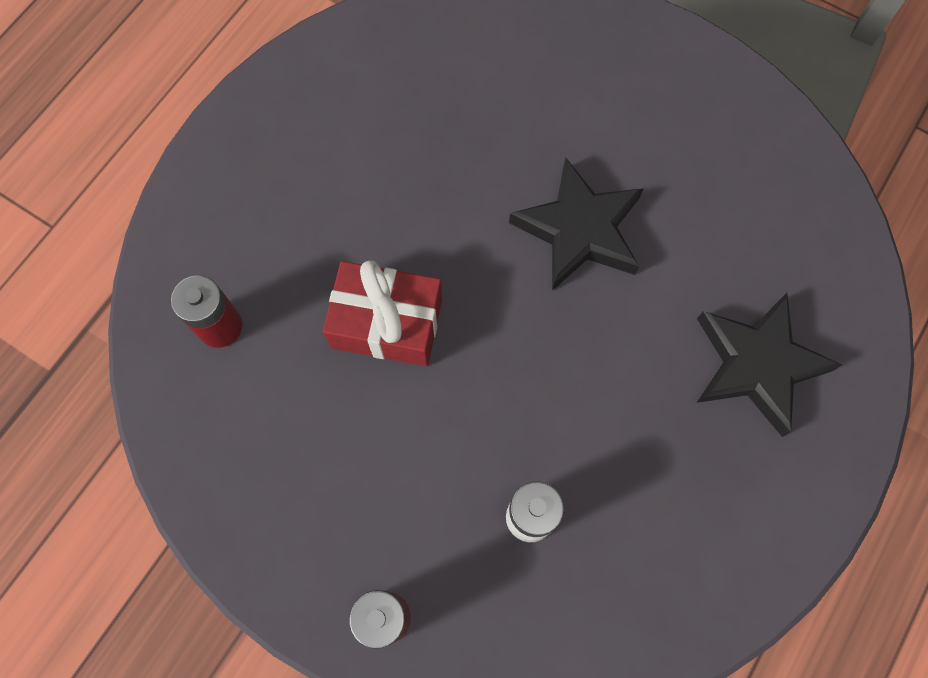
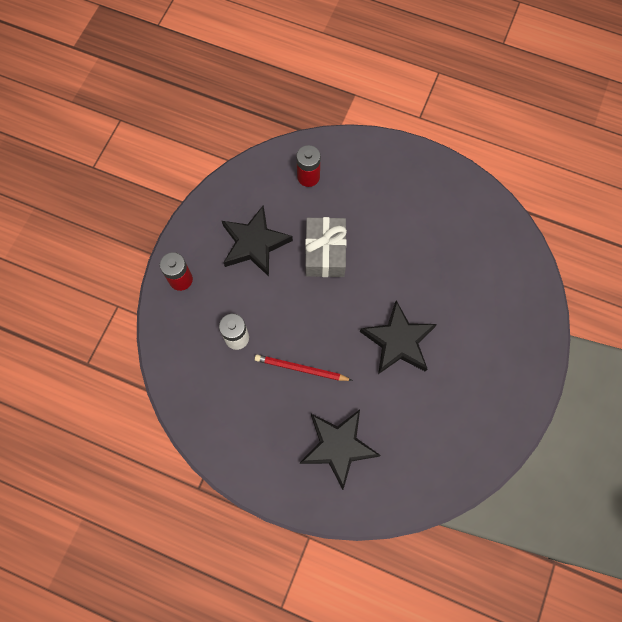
camera: 80 degrees right, 0 degrees up
(338, 453) = (254, 243): none -> black star
(387, 323) = (325, 253): red gift -> grey gift
(608, 405) = (301, 369): none -> red pencil

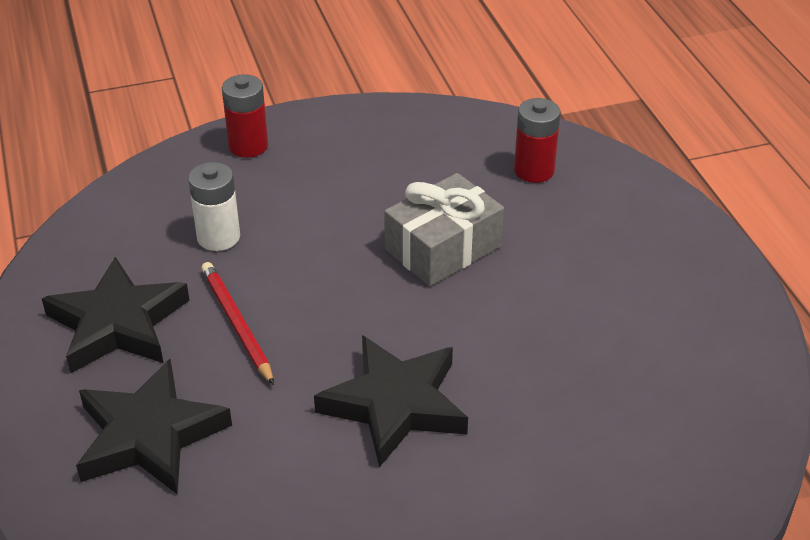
camera: 50 degrees right, 30 degrees down
(254, 243) = (375, 178): black star -> black star (118, 324)

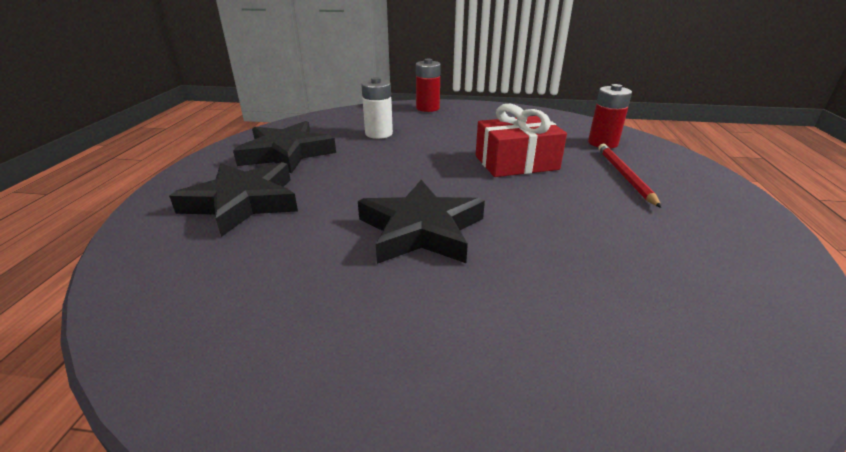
camera: 25 degrees right, 10 degrees down
(236, 324) = (352, 167): red pencil -> red pencil (624, 176)
(443, 248) = (516, 162): grey gift -> red gift

